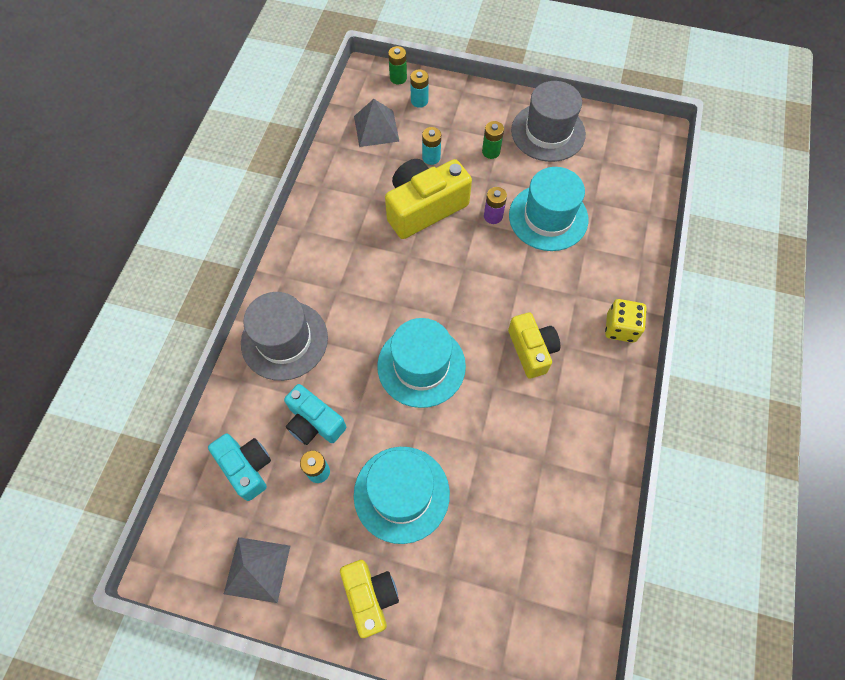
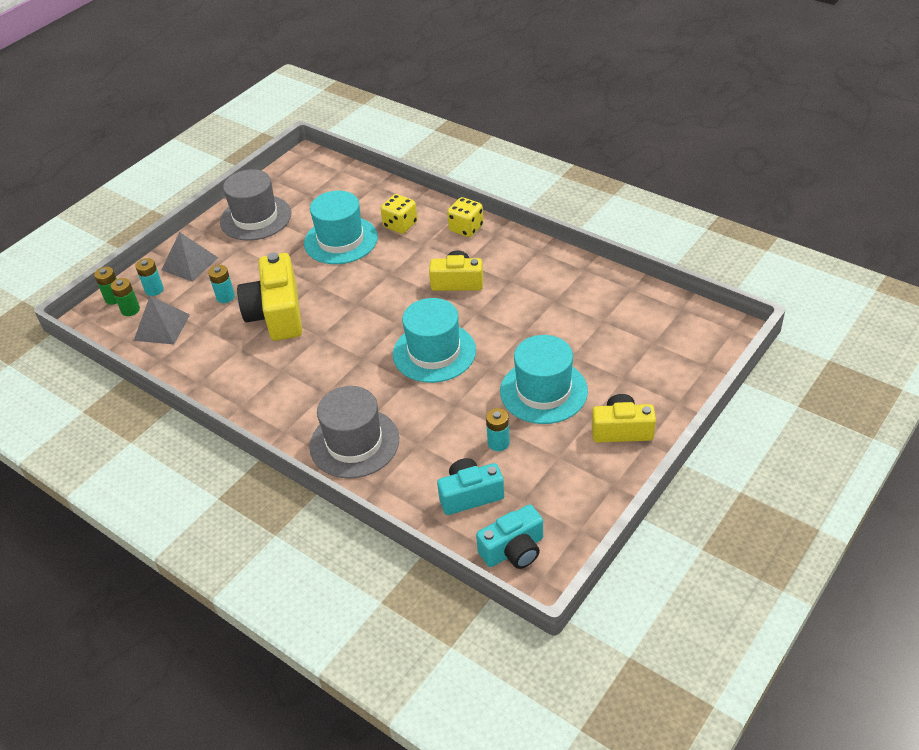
camera: 65 degrees left, 20 degrees down
(257, 569) = (569, 504): grey pyramid -> grey pyramid (190, 263)
(314, 422) = (450, 436): turquoise camera -> turquoise camera (513, 550)
(491, 152) = (249, 257): green battery -> green battery (130, 310)
(493, 216) = (316, 272): purple battery -> none
(596, 261) = (400, 225): none -> yellow dice

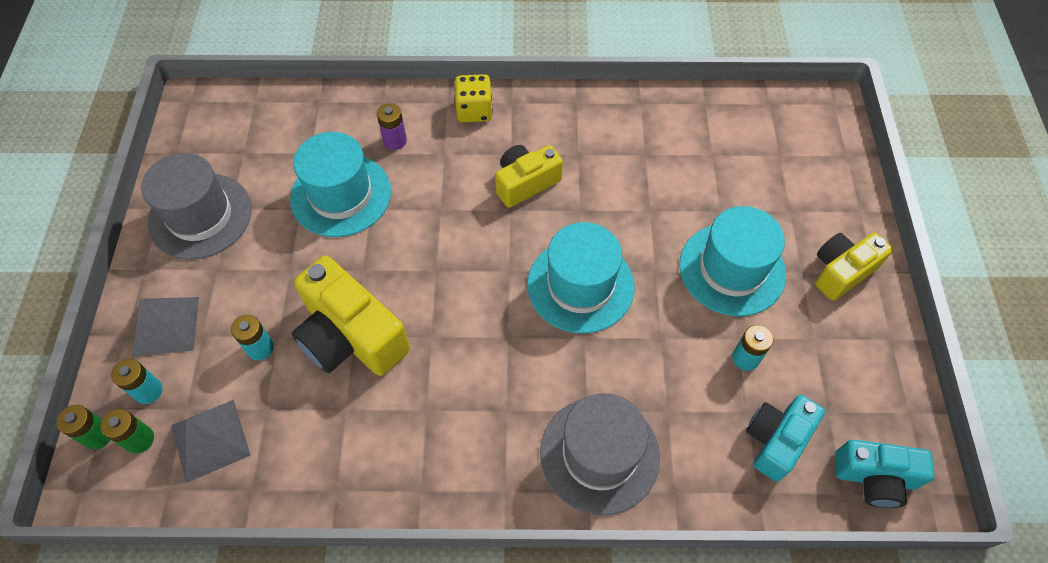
camera: 40 degrees left, 15 degrees up
(400, 225) = (395, 141): yellow dice -> purple battery
(513, 550) = (874, 477): turquoise camera -> turquoise camera turned 75 degrees clockwise

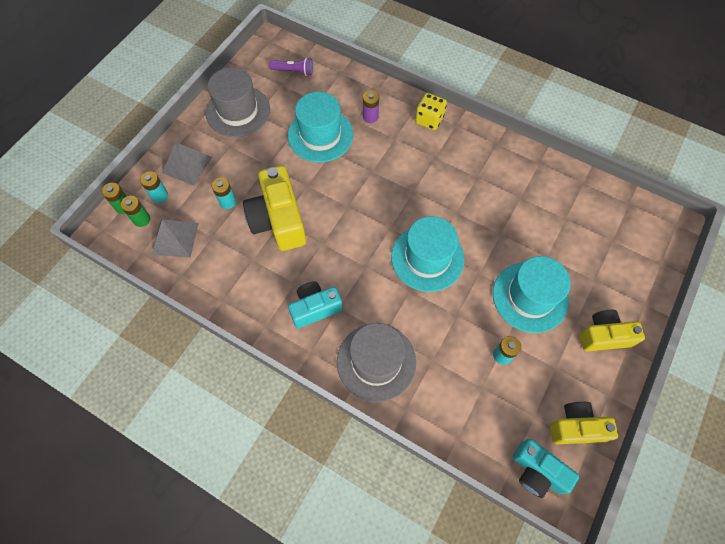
camera: 30 degrees right, 5 degrees up
(251, 127) = (294, 71): none -> purple flashlight
(525, 183) = (433, 179): yellow camera -> yellow camera (576, 427)
(776, 440) = (488, 414): turquoise camera -> turquoise camera (315, 308)

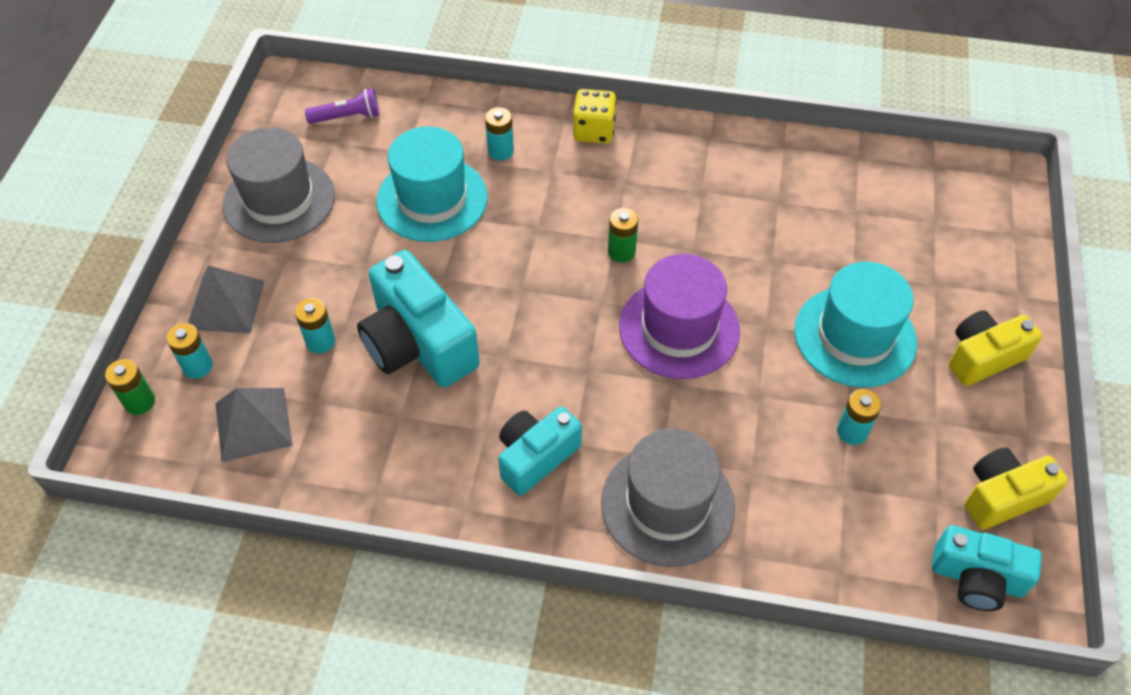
camera: 20 degrees left, 10 degrees down
(142, 219) = (181, 412): green battery -> green battery (621, 251)
(278, 220) = (418, 343): yellow camera -> turquoise camera
(370, 117) = (500, 151): purple battery -> turquoise battery
(427, 258) = (679, 328): turquoise hat -> purple hat

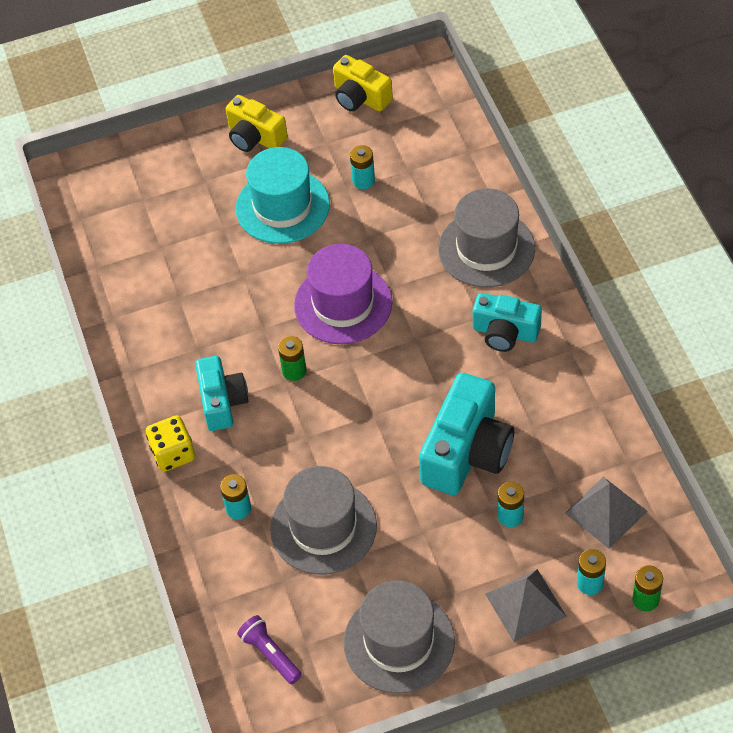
camera: 115 degrees left, 0 degrees up
(432, 199) = (323, 527): turquoise hat -> grey hat
(976, 578) = (426, 92): turquoise camera -> turquoise camera (222, 402)

